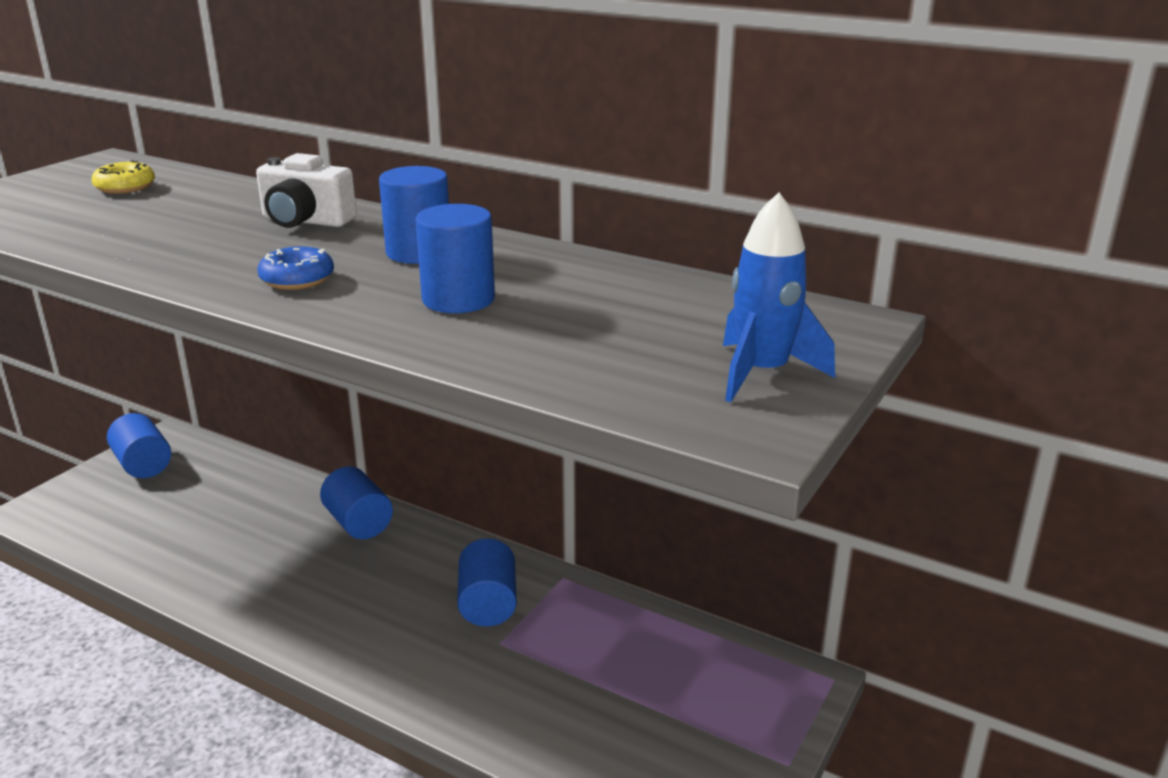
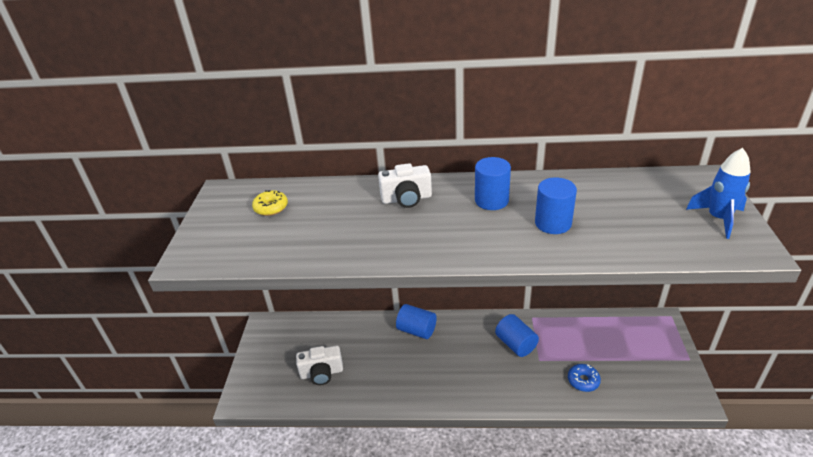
camera: 25 degrees left, 10 degrees up
(143, 465) = (271, 346): blue cylinder -> none
(163, 523) = (321, 373): none -> white camera
(297, 280) = (466, 238): blue donut -> blue donut (583, 381)

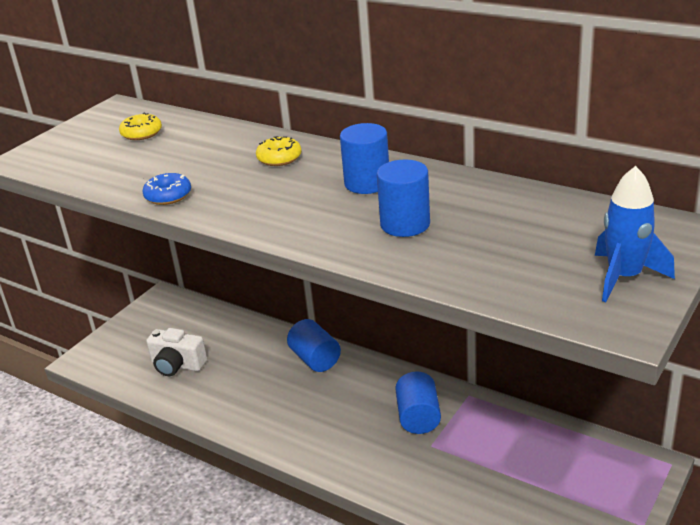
camera: 30 degrees right, 5 degrees down
(406, 199) = (279, 158): white camera -> yellow donut
(583, 381) = (464, 490): blue donut -> blue donut (168, 196)

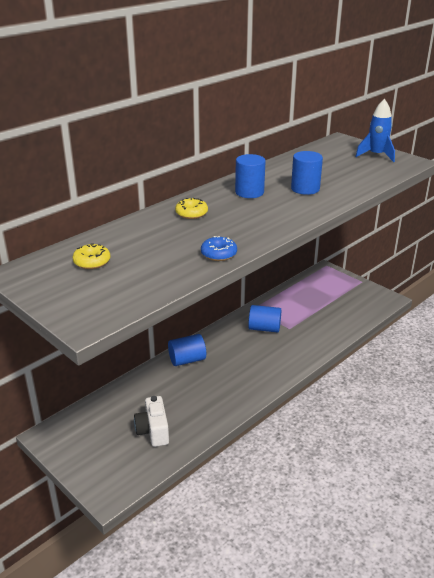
camera: 80 degrees left, 0 degrees up
(177, 365) = (153, 431): white camera -> white camera turned 135 degrees clockwise

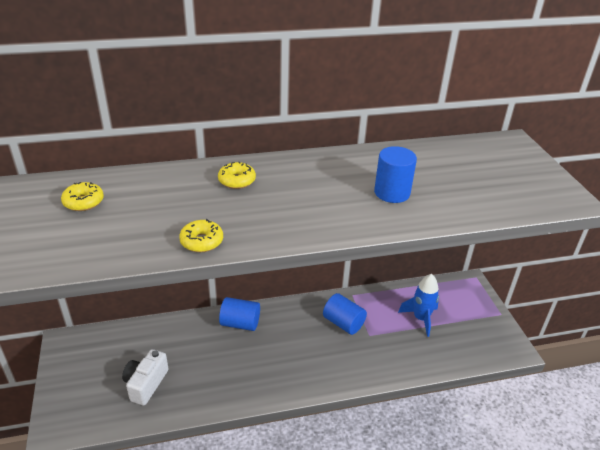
camera: 30 degrees right, 5 degrees up
(219, 254) = (202, 241): blue donut -> yellow donut
(249, 192) = (325, 176): blue cylinder -> none
(376, 155) = (534, 176): blue rocket -> blue rocket (421, 318)

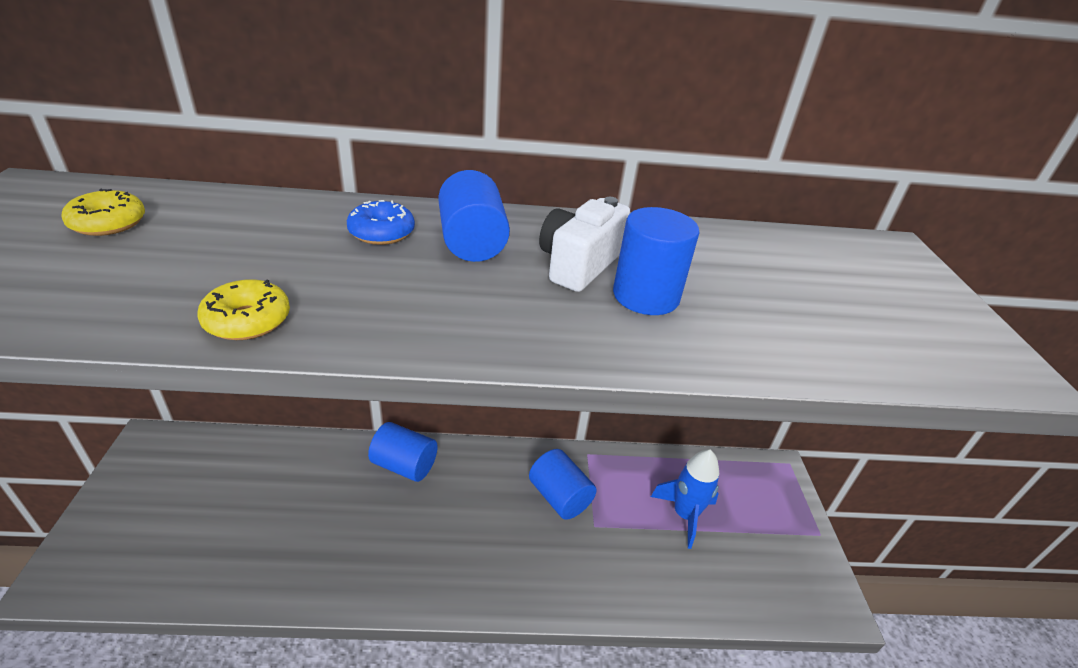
camera: 10 degrees right, 0 degrees up
(146, 384) = (225, 534): white camera -> white camera (579, 264)
(237, 181) = (381, 232): yellow donut -> blue donut
(289, 178) = (472, 242): none -> blue cylinder

